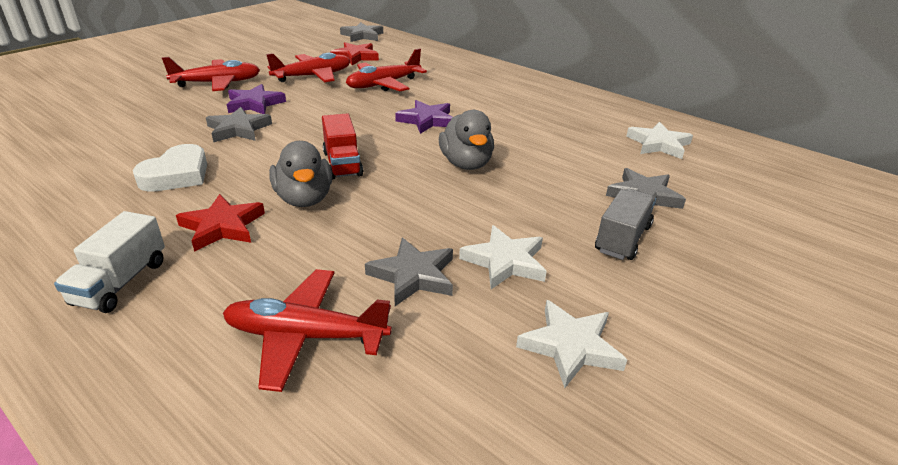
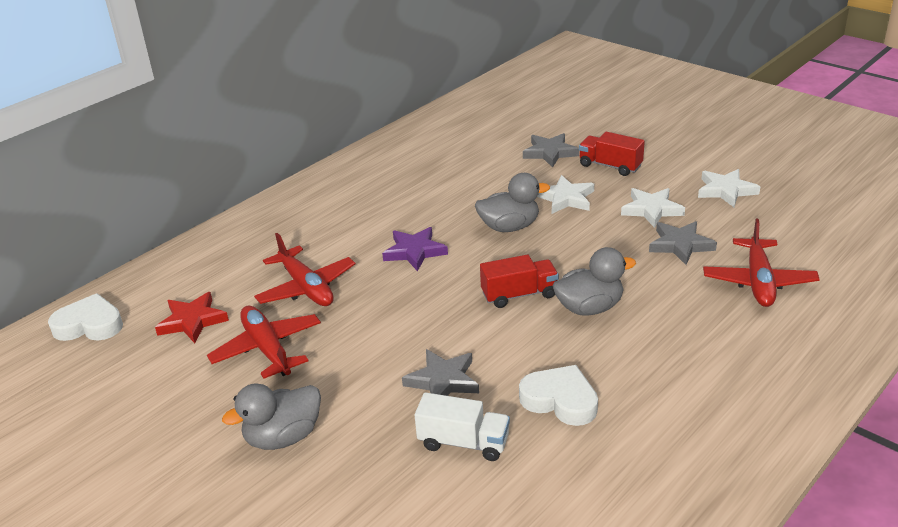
camera: 85 degrees left, 0 degrees up
(121, 282) = (739, 381): white truck -> white truck (463, 442)
(217, 83) = (283, 437): red plane -> grey duck
(222, 226) = (646, 346): red star -> none
(254, 104) = (364, 384): purple star -> none
(362, 35) = (89, 325): grey star -> white heart
(622, 238) = (610, 166): grey truck -> red truck
(658, 144) = (462, 138): white star -> white star (566, 198)

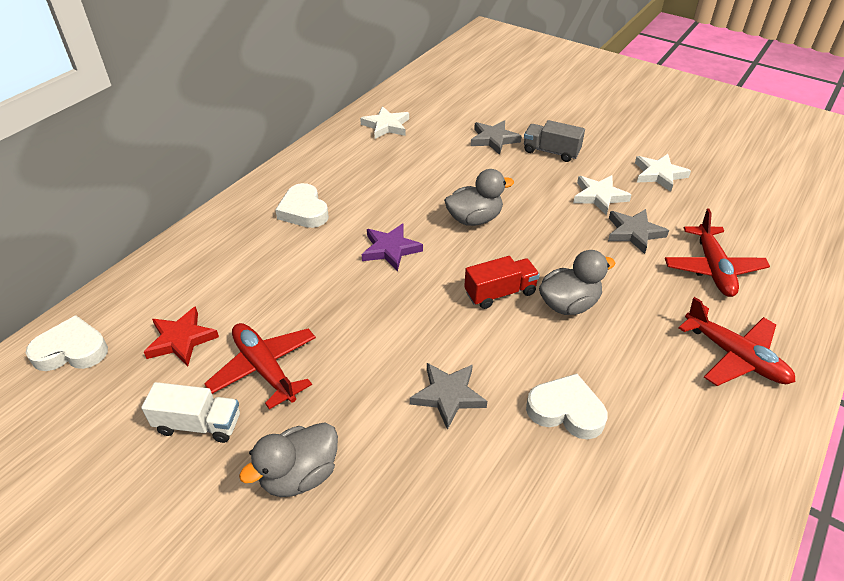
camera: 10 degrees left, 10 degrees up
(306, 288) = (291, 295): red plane -> red plane (735, 356)
(334, 214) = (304, 211): none -> white heart
(463, 442) = (484, 468): white truck -> white truck (198, 424)
(566, 198) = (519, 187): white star -> white star (386, 126)
(610, 166) = (551, 152): red truck -> grey truck

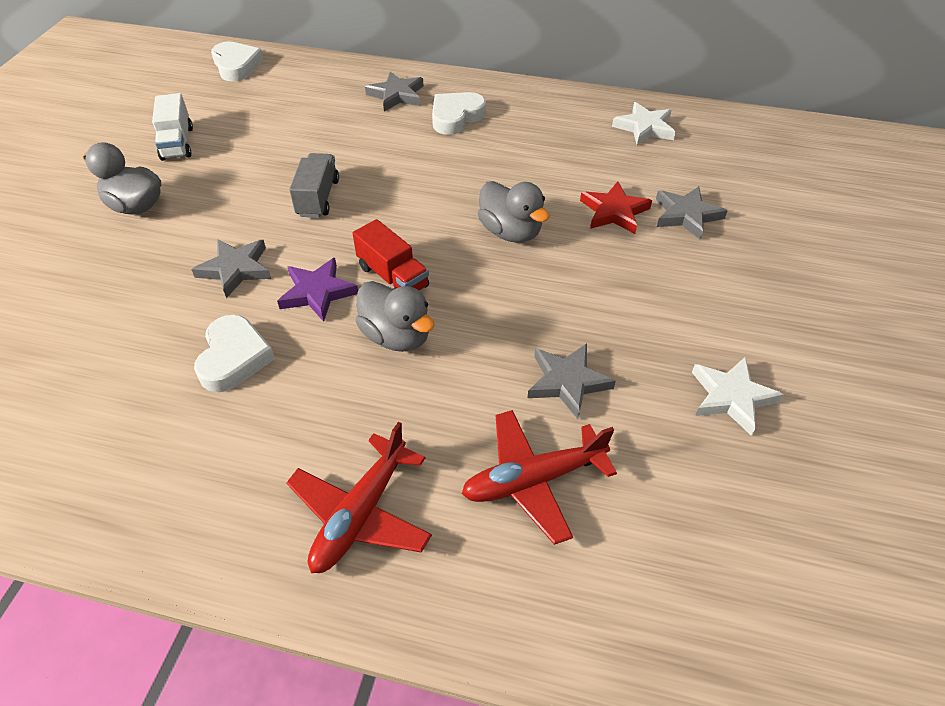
camera: 70 degrees right, 5 degrees up
(181, 339) = (262, 107): red star -> red star (614, 211)
(240, 238) = (396, 95): none -> grey star
(265, 369) = (241, 156): red plane -> none
(390, 249) = (426, 185): purple star -> purple star (317, 292)
(551, 152) = (700, 272): grey truck -> grey truck (318, 198)
(599, 196) = (628, 335): white star -> none

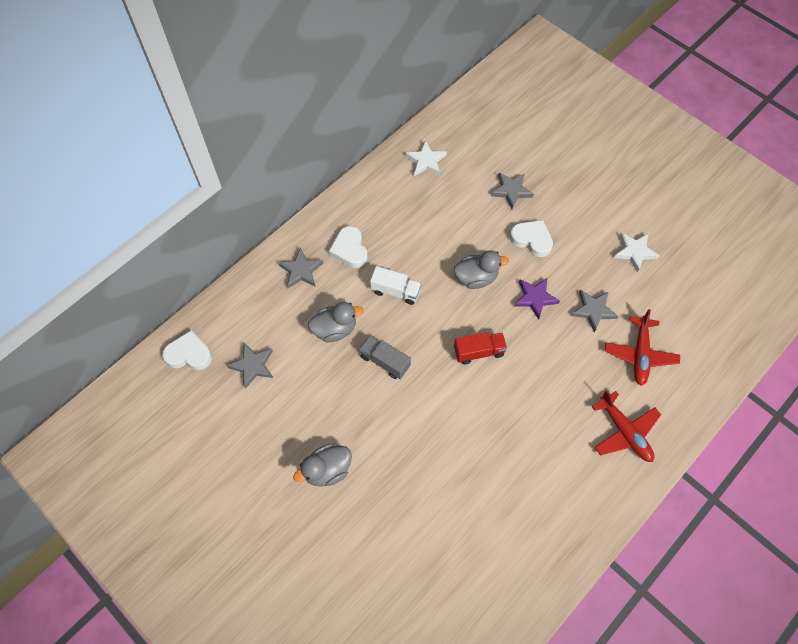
camera: 60 degrees left, 15 degrees up
(177, 143) = (269, 424): white truck -> white truck (395, 291)
(234, 358) = (498, 454): white heart -> white heart (531, 240)
(235, 269) = (426, 430): grey star -> grey star (252, 366)
(317, 292) = (470, 394): purple star -> purple star (535, 298)
(396, 336) = (524, 370): grey duck -> grey duck (335, 329)
(614, 211) = (489, 221): red star -> none

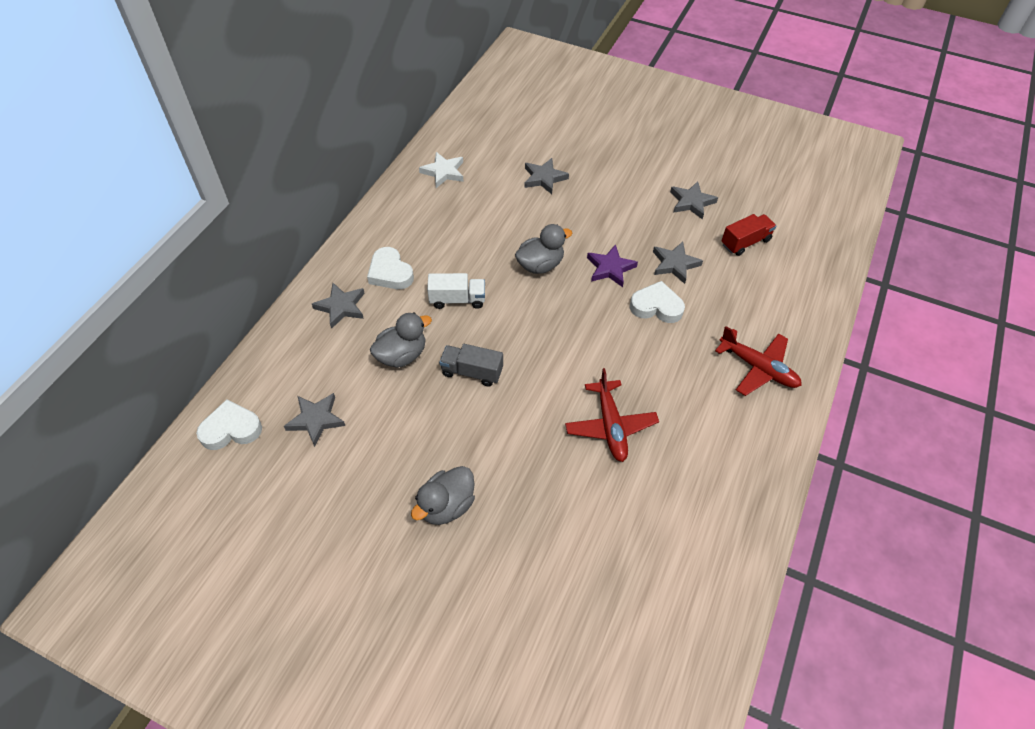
camera: 20 degrees left, 10 degrees down
(479, 352) = (572, 334): red truck -> red truck (745, 242)
(531, 240) = (584, 216): white heart -> white heart (656, 306)
(634, 252) = (691, 202): white star -> grey star
(639, 354) = (739, 291): red plane -> red plane (610, 426)

